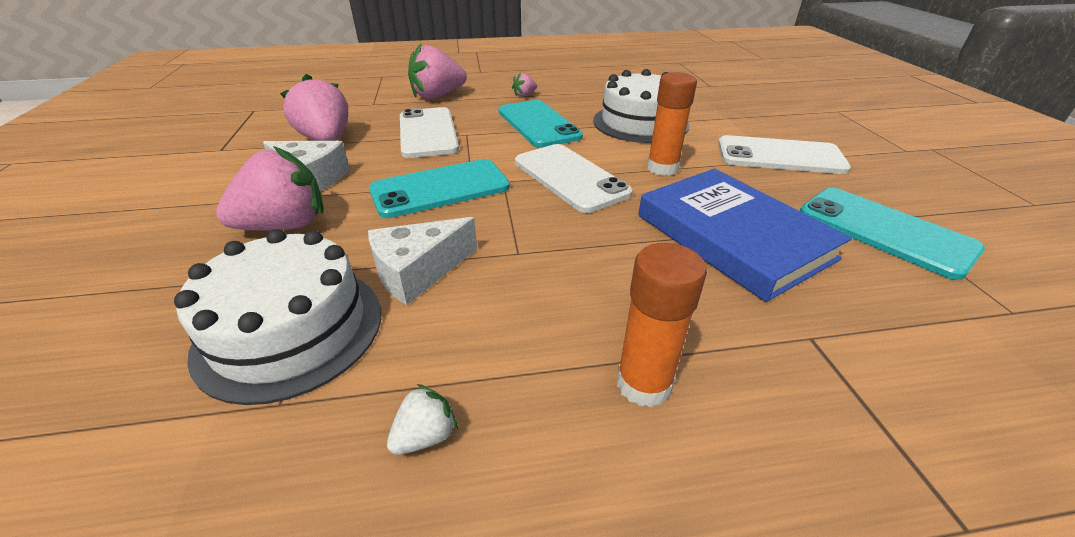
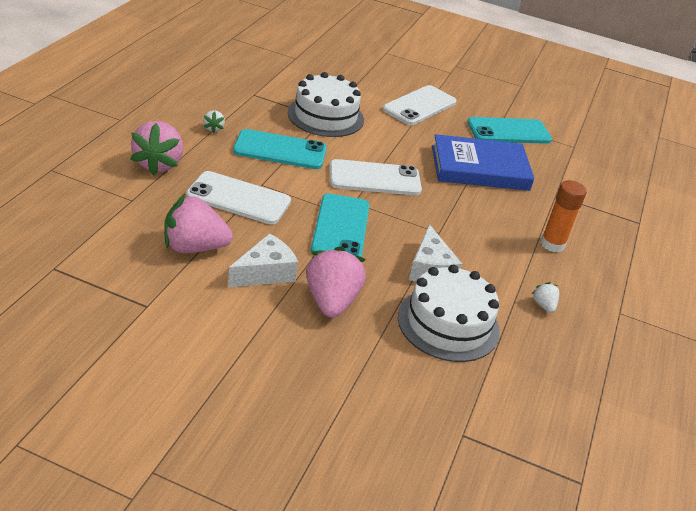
camera: 65 degrees left, 0 degrees up
(524, 95) = (213, 128): pink strawberry -> white strawberry
(662, 168) = (395, 145): orange glue stick -> none

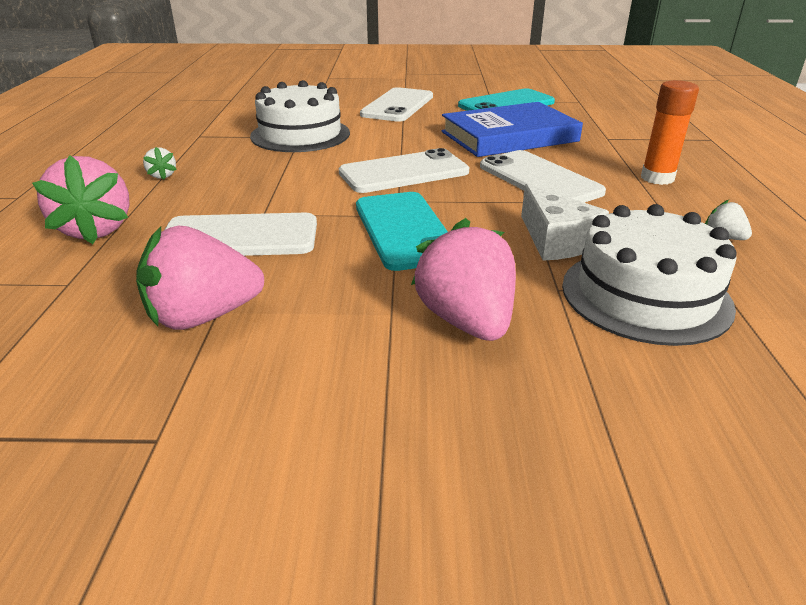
camera: 15 degrees left, 5 degrees down
(265, 273) = (339, 315): white cheese -> none
(280, 150) = (265, 175): turquoise phone -> none
(464, 216) = (539, 179): none -> white phone

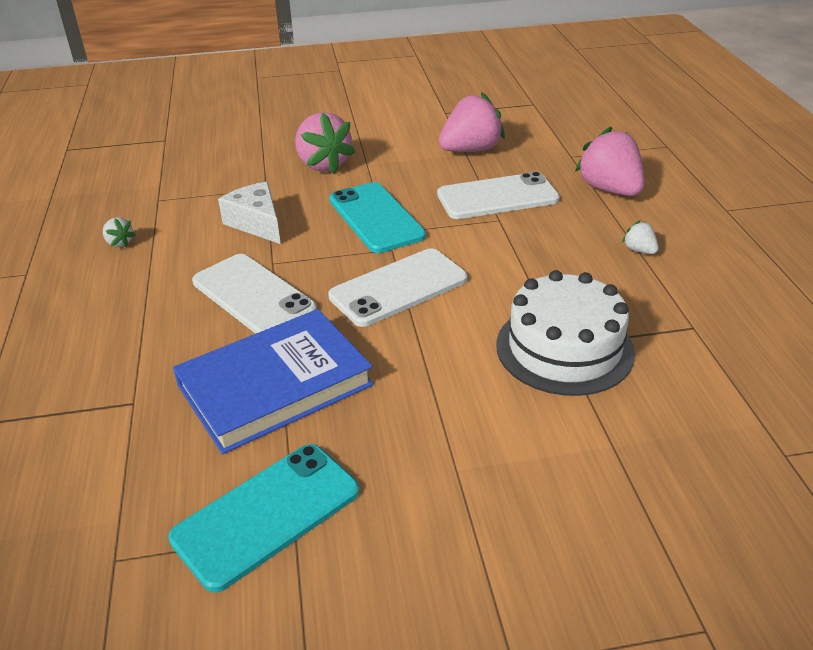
camera: 170 degrees right, 5 degrees up
(398, 105) = (468, 473): white phone -> none
(645, 295) = (211, 190): white cake -> none
(657, 178) = (123, 315): orange glue stick -> none

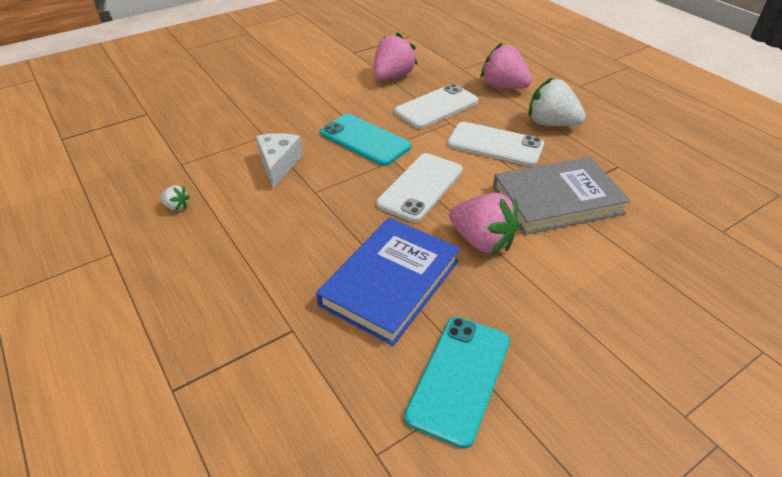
camera: 25 degrees left, 5 degrees up
(253, 296) = (320, 220): white phone -> white phone (495, 144)
(257, 223) = (278, 164): white cheese -> white cheese turned 60 degrees clockwise
(323, 165) = (294, 108): pink strawberry -> pink strawberry (482, 241)
(564, 348) = (557, 200): white cake -> grey book
(639, 250) = (551, 123): white strawberry -> white strawberry, size x2.20

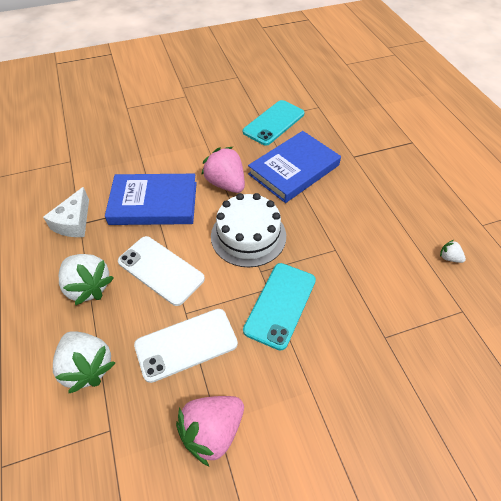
camera: 165 degrees left, 10 degrees up
(278, 164) = (367, 289): white cheese -> white cheese (74, 222)
(365, 140) = (280, 305): turquoise phone -> turquoise phone turned 60 degrees clockwise
(420, 187) = (248, 236): white phone -> white cake
(503, 87) = (87, 367): pink strawberry -> white strawberry
(557, 200) = (154, 203): grey book -> blue book

